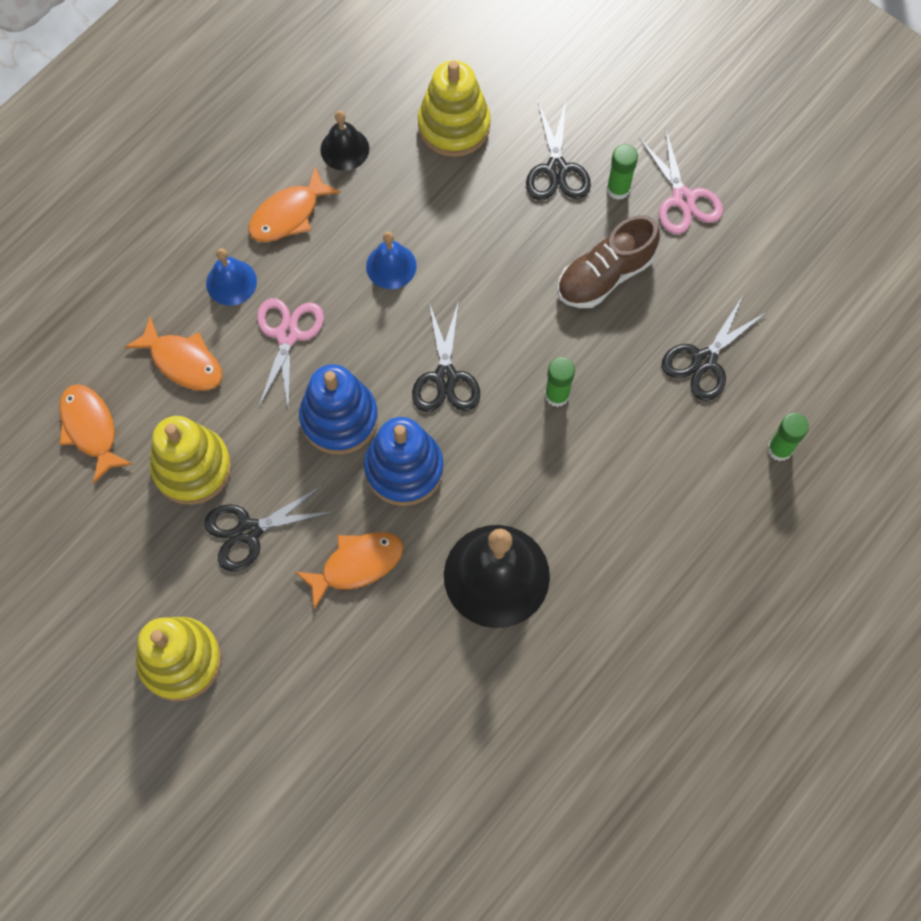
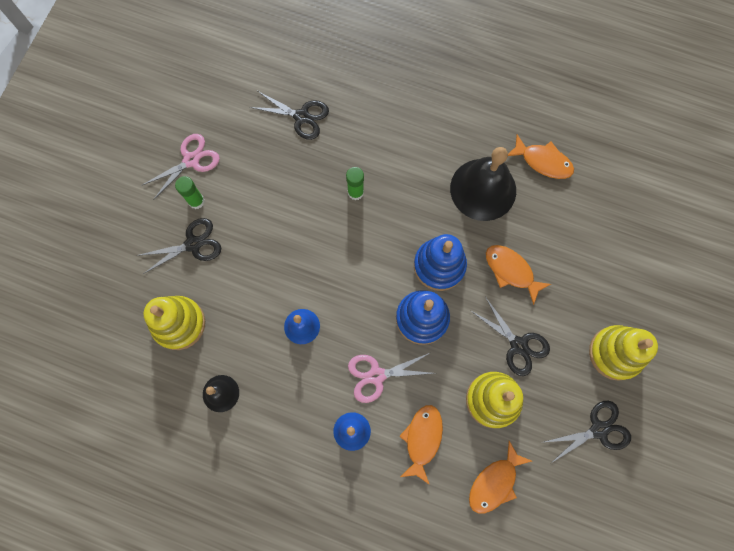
camera: 110 degrees left, 5 degrees up
(288, 214) = (286, 412): orange fish -> orange fish (543, 161)
(445, 377) = (369, 263): black scissors -> black scissors (598, 430)
(605, 275) = (262, 190): brown shoe -> none
(779, 449) = (343, 62): green glue stick -> none

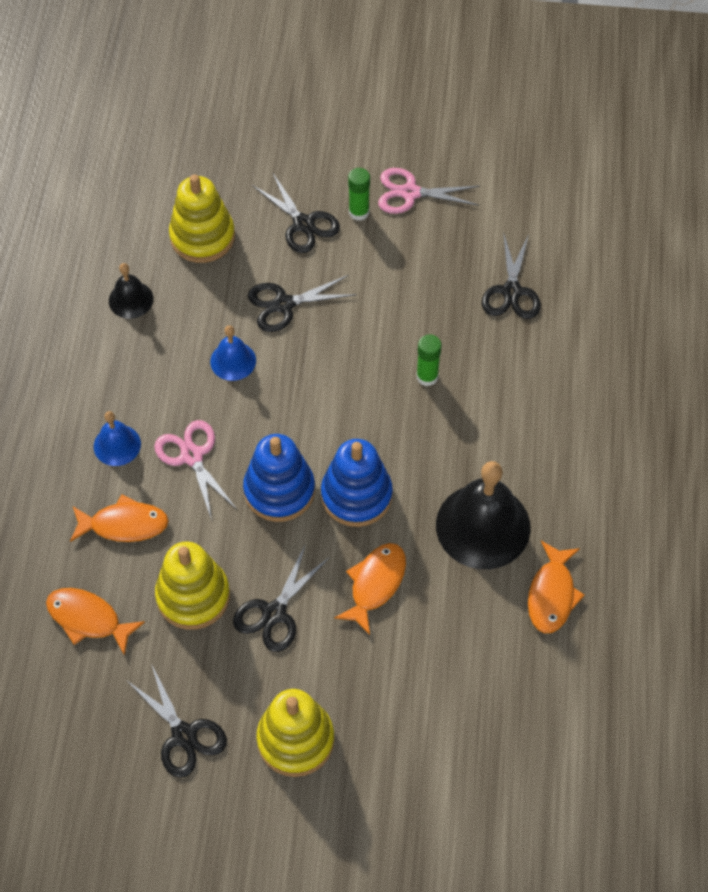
camera: 75 degrees right, 15 degrees down
(191, 160) = (410, 193): pink scissors -> pink scissors turned 150 degrees clockwise
(262, 276) = (284, 304): none -> black scissors

